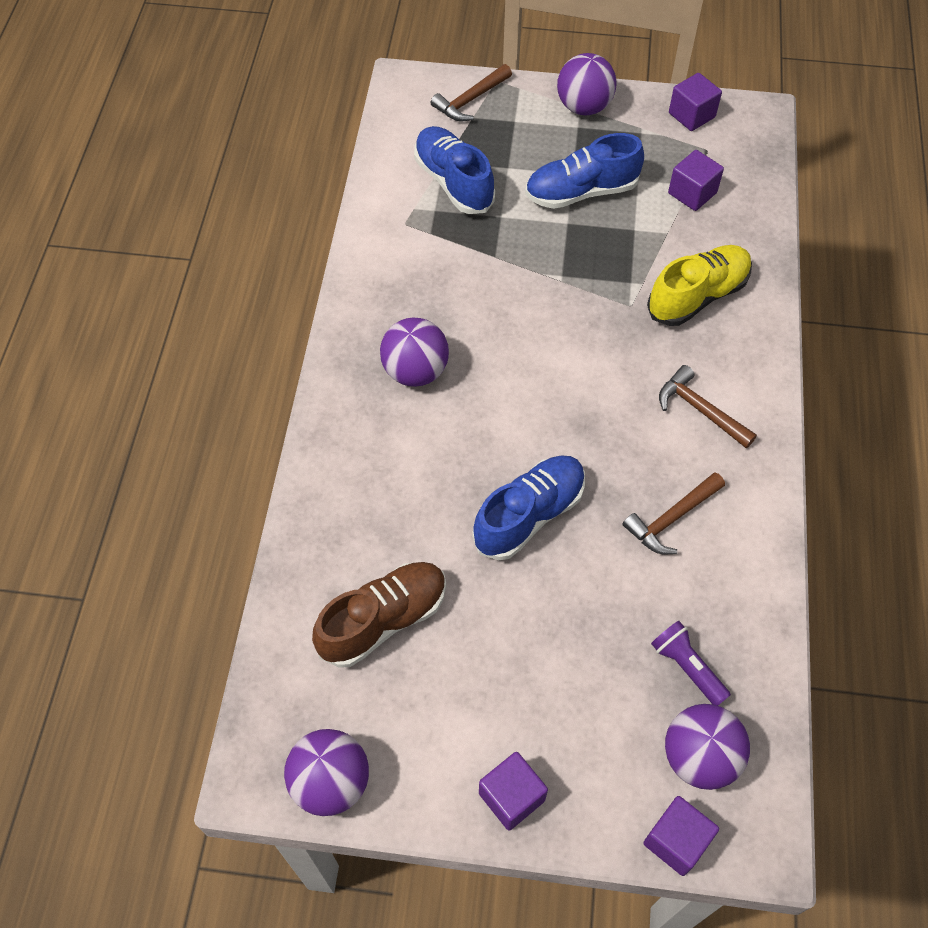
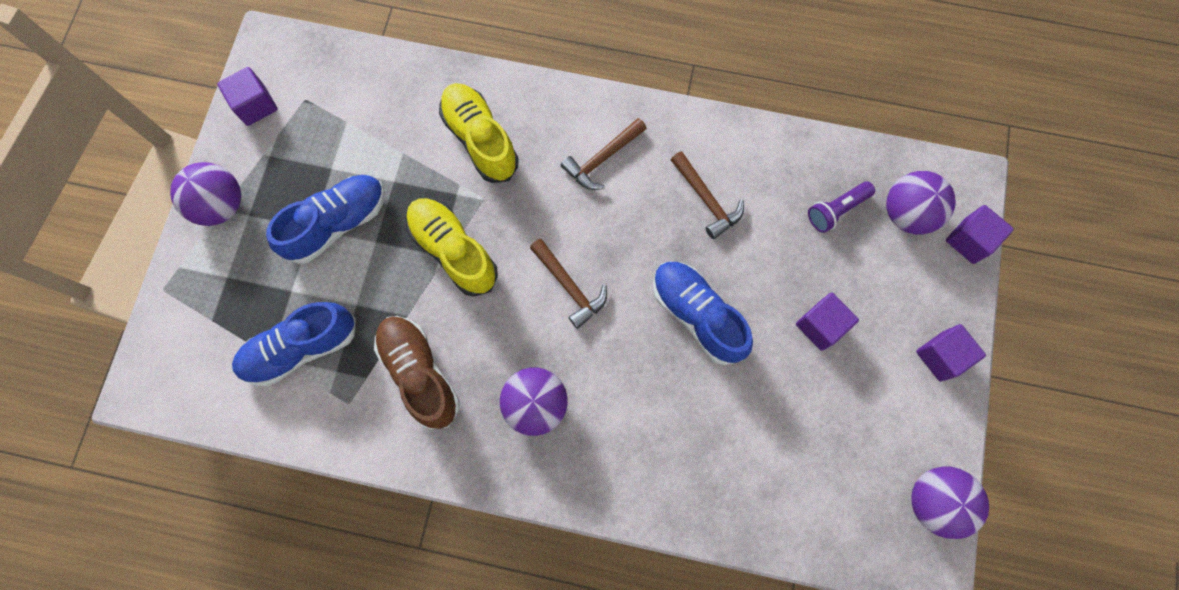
camera: 85 degrees left, 15 degrees up
(383, 620) = (792, 450): brown shoe -> brown shoe (420, 373)
(470, 100) = (185, 320): brown hammer -> brown hammer (570, 287)
(568, 286) = (453, 251): none -> yellow shoe
(581, 192) = (337, 223): blue shoe -> blue shoe turned 120 degrees counterclockwise
(692, 193) = (357, 122): purple cube -> purple cube (820, 326)

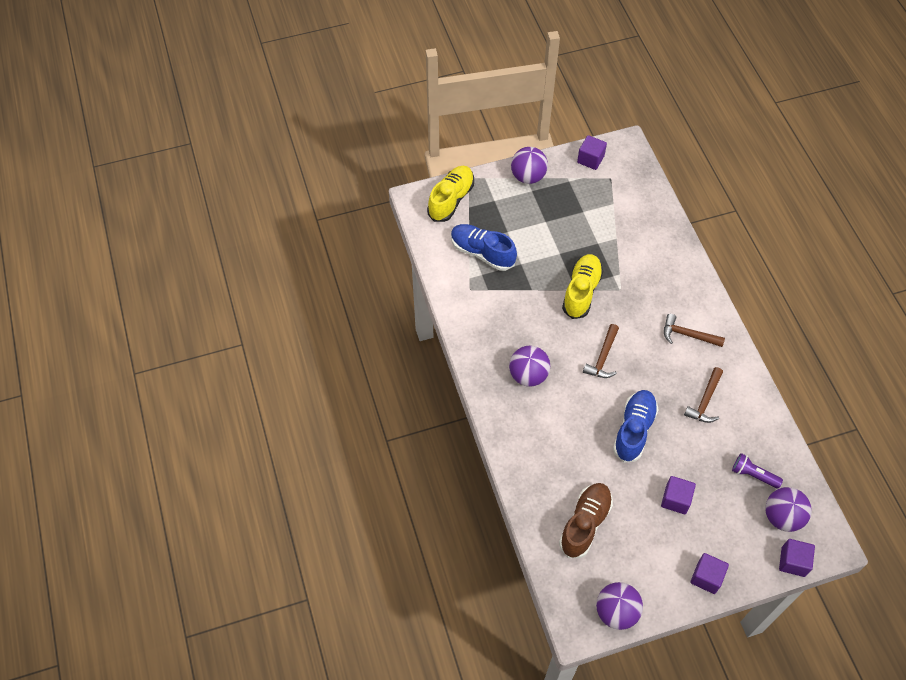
camera: 60 degrees right, 15 degrees down
(337, 223) = (556, 231): blue shoe -> none
(420, 373) = (506, 312): brown shoe -> brown shoe (585, 523)
(480, 139) = (652, 270): yellow shoe -> yellow shoe (451, 199)

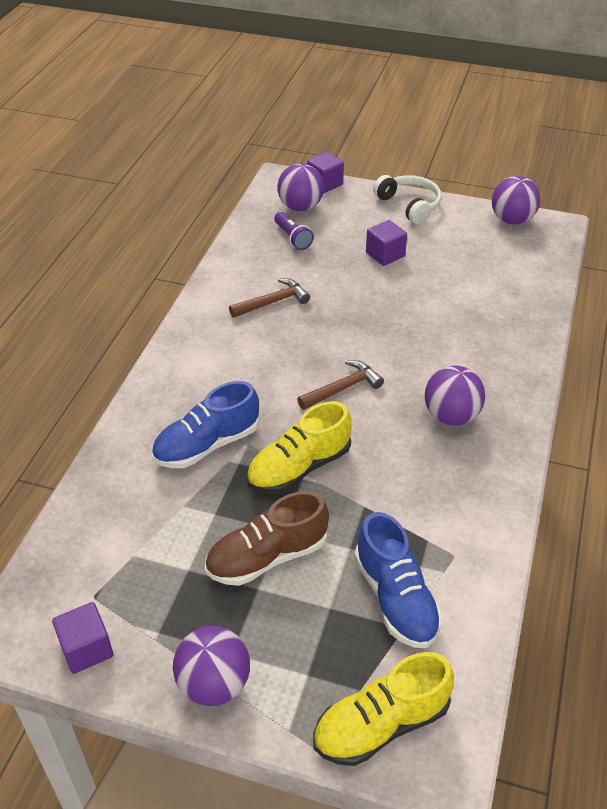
camera: 145 degrees left, 15 degrees down
(585, 523) = (492, 277): brown shoe -> brown shoe (267, 557)
(634, 430) = (373, 315): blue shoe -> blue shoe (207, 445)
(687, 335) = (222, 360): brown hammer -> none
(706, 577) = (409, 205): purple cube -> white headphones

